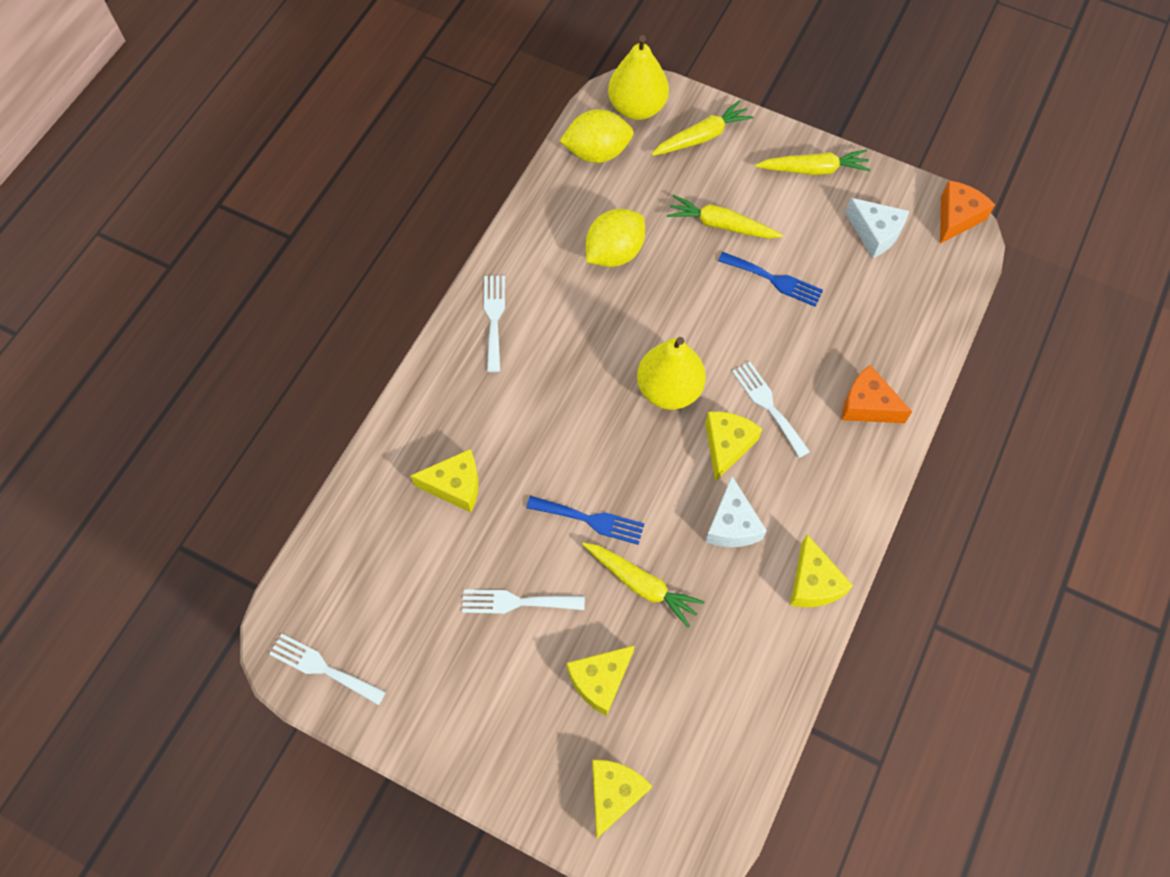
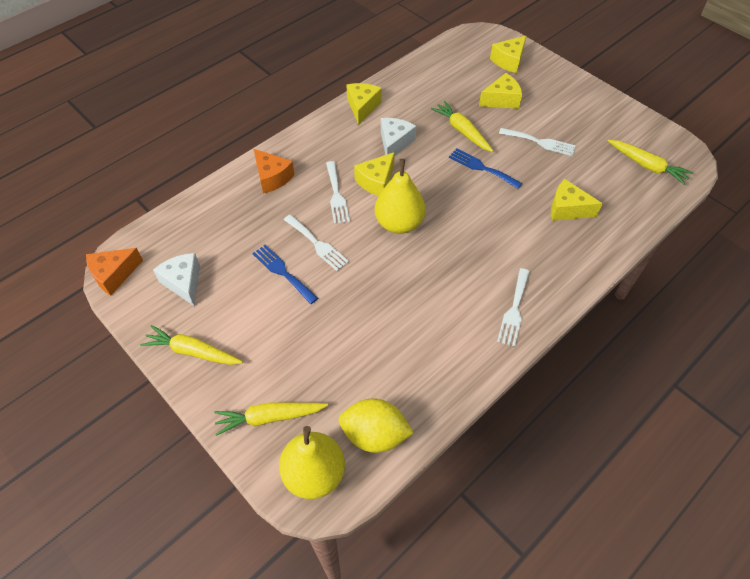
camera: 160 degrees left, 10 degrees down
(322, 668) = (664, 143): white fork -> white fork (317, 244)
(614, 252) = (398, 332): yellow lemon -> none
(721, 225) = (298, 328): yellow carrot -> yellow carrot (647, 166)

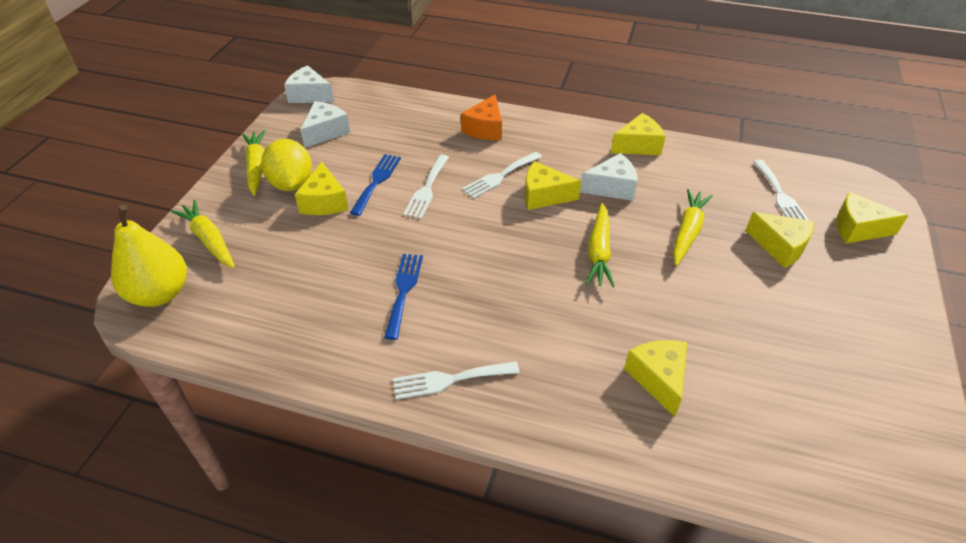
camera: 60 degrees right, 10 degrees down
(114, 275) = (309, 95): orange cheese -> white cheese
(281, 317) = (324, 202): none -> yellow cheese
(374, 435) = (220, 320): yellow lemon -> yellow lemon (291, 184)
(399, 223) = (501, 234): yellow pear -> none
(481, 168) = (647, 270): blue fork -> blue fork (403, 290)
(540, 142) = (748, 310): white fork -> white fork (780, 195)
(647, 166) = (836, 450): yellow carrot -> yellow carrot (599, 252)

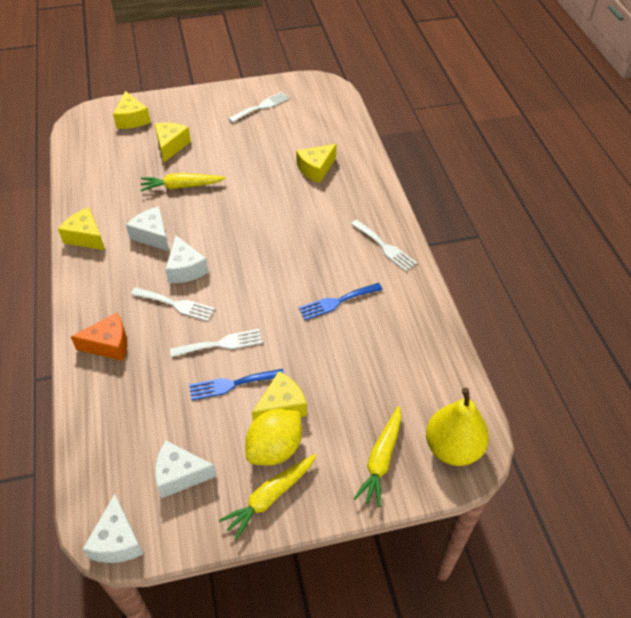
camera: 120 degrees left, 5 degrees up
(544, 196) = (185, 269): yellow cheese -> white cheese
(599, 252) = (230, 220): yellow carrot -> none
(780, 195) = (114, 154): white fork -> white fork (261, 107)

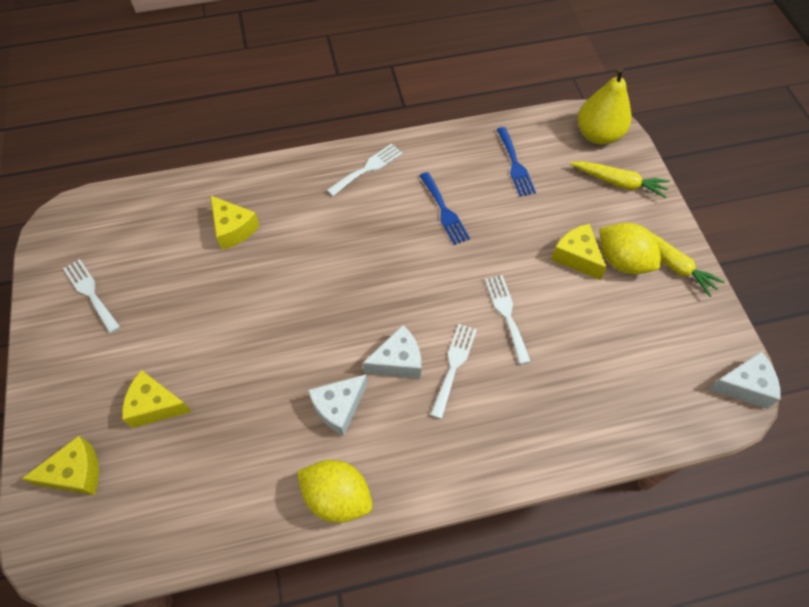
camera: 90 degrees left, 10 degrees up
(86, 237) = (337, 496): yellow cheese -> yellow lemon
(109, 344) = (517, 433): orange cheese -> none
(180, 475) = (665, 338): white cheese -> none
(181, 186) = (246, 381): yellow carrot -> none
(232, 384) = (556, 300): blue fork -> blue fork (515, 165)

